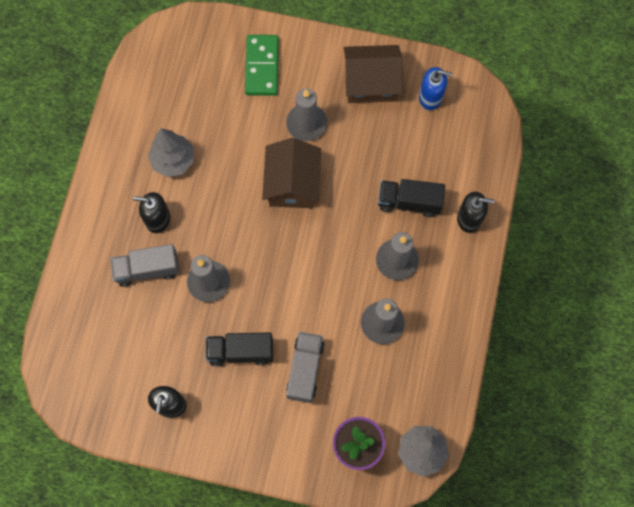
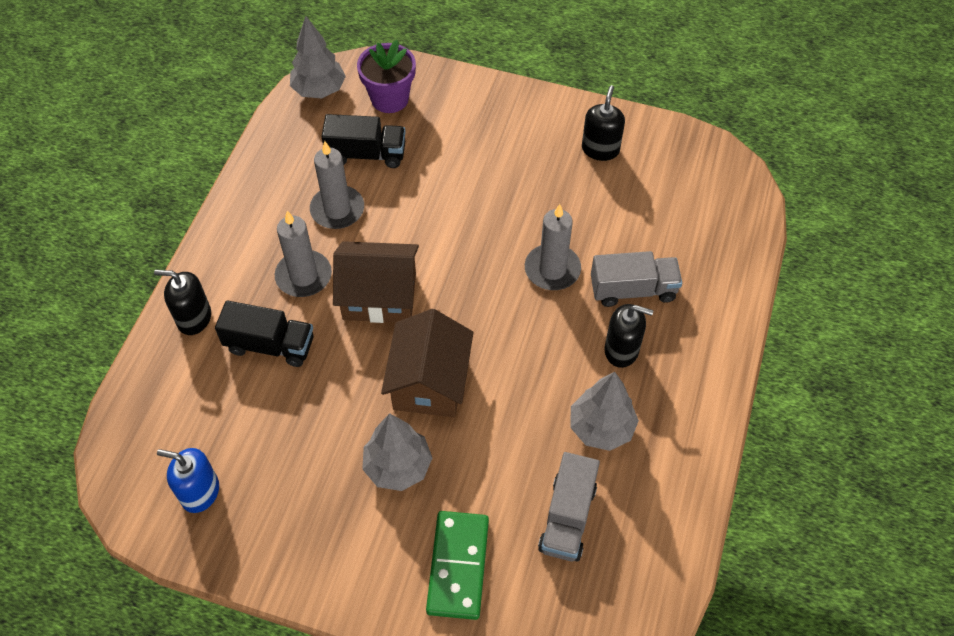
camera: 175 degrees left, 15 degrees down
(241, 351) = (515, 193): black truck -> black truck (366, 154)
(305, 370) = (439, 170): grey truck -> grey truck (567, 517)
(306, 124) = (398, 466): grey candle -> grey tree
(371, 83) = (287, 523): brown house -> brown house (379, 296)

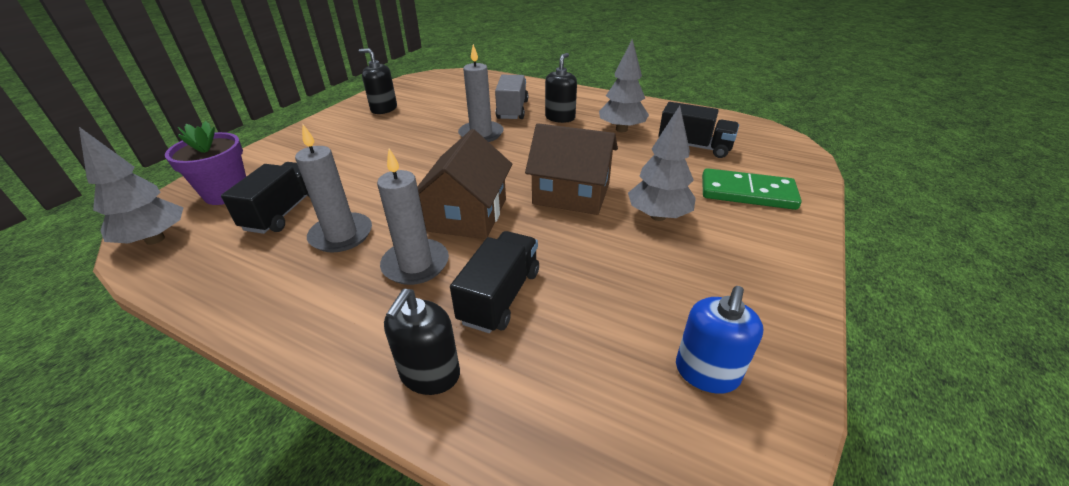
camera: 80 degrees left, 20 degrees down
(567, 517) = (694, 146): grey truck -> black truck

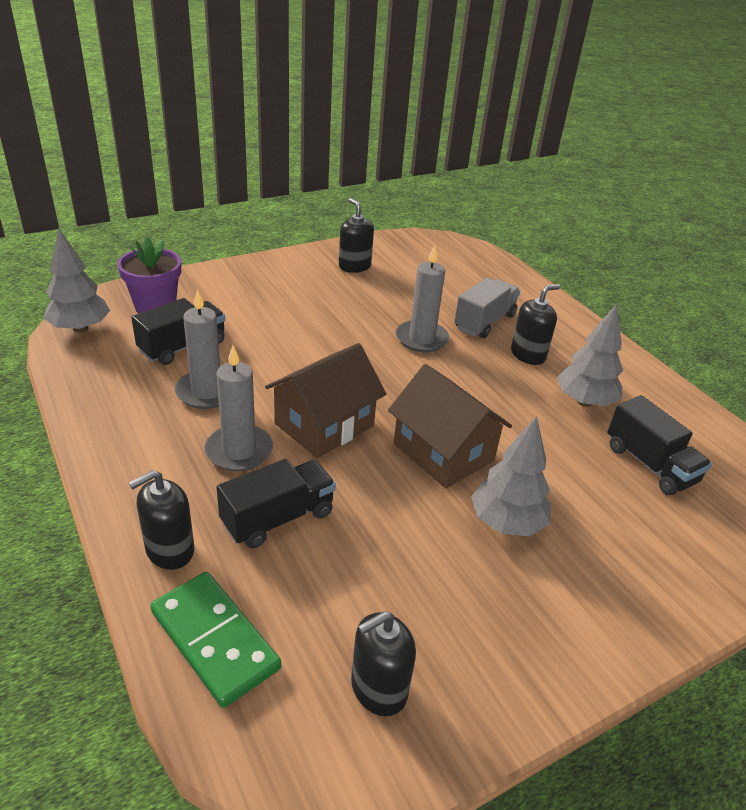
camera: 30 degrees right, 0 degrees up
(706, 372) = (378, 688): blue soap dispenser -> black soap dispenser
(747, 193) = (645, 551): green domino -> green domino (215, 640)

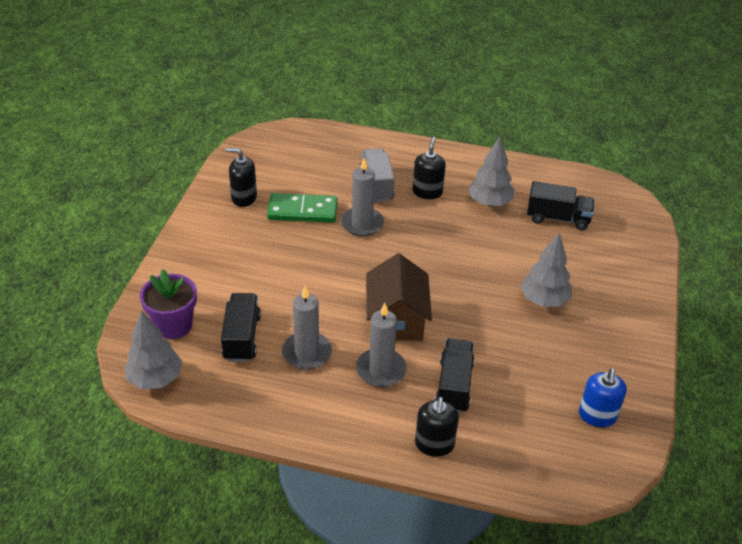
camera: 45 degrees left, 5 degrees up
(215, 640) = (515, 459): green domino -> green domino (302, 211)
(378, 688) = (597, 416): black soap dispenser -> blue soap dispenser
(443, 452) = (470, 286): brown house -> none

